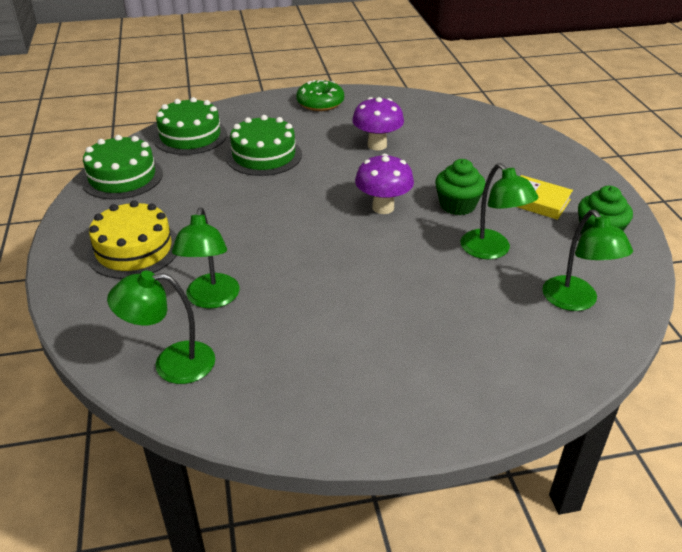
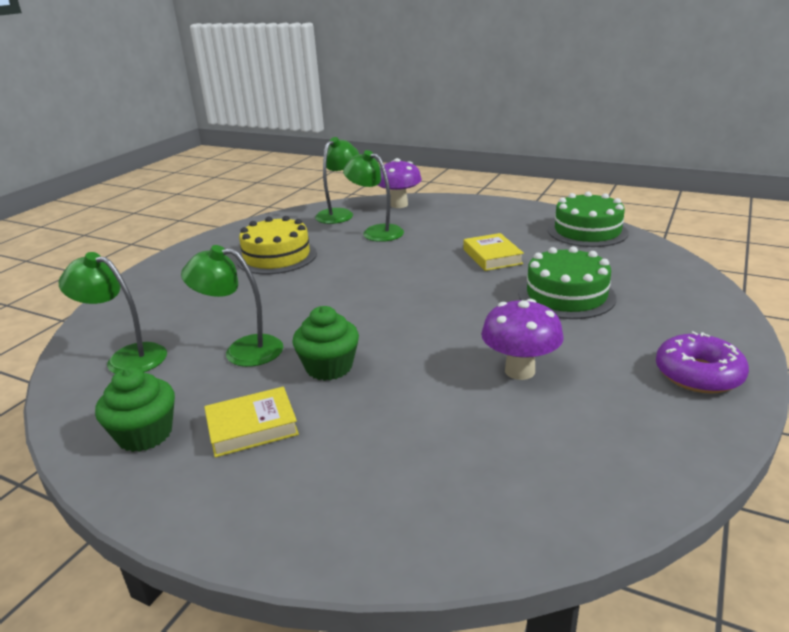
camera: 130 degrees right, 10 degrees down
(134, 249) = (468, 221): yellow cake -> yellow cake (277, 256)
(190, 136) = (652, 270): green cake -> none
(220, 205) = (492, 257): none -> yellow book
(320, 103) = (698, 374): green donut -> purple donut
(383, 207) = (386, 324): purple mushroom -> purple mushroom (399, 205)

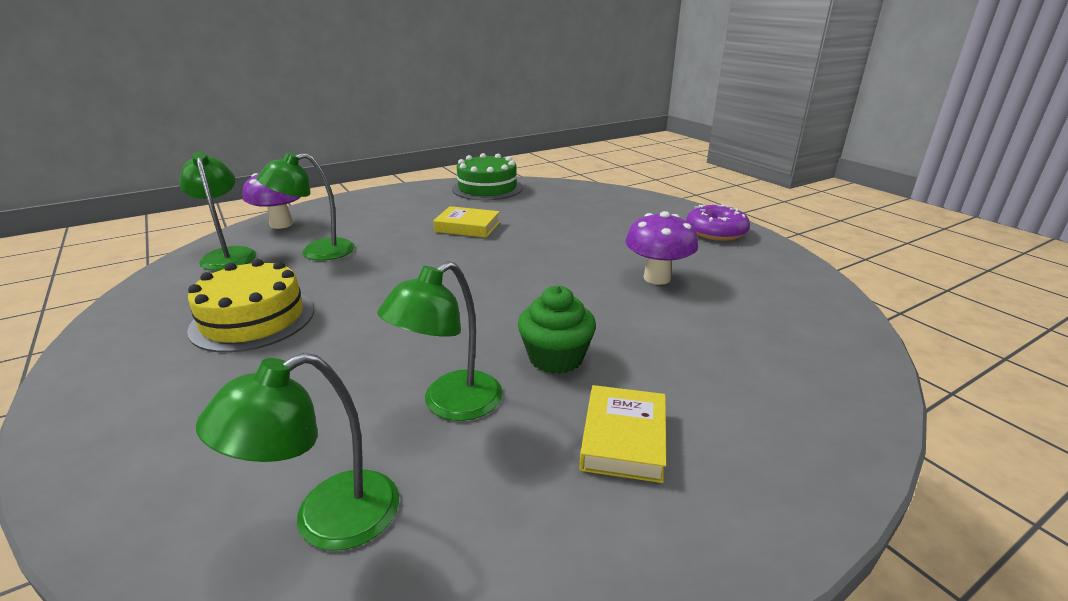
camera: 60 degrees left, 0 degrees up
(145, 434) = (564, 539): green cupcake -> none
(566, 295) = (571, 227): green cake -> none

